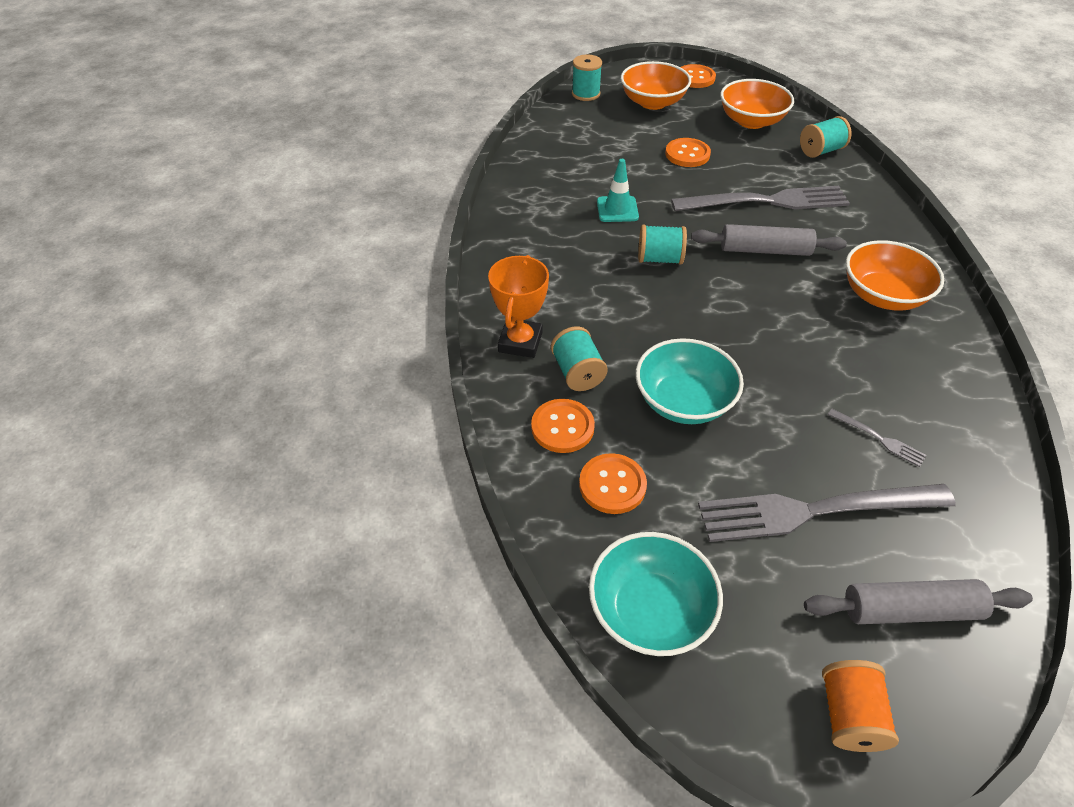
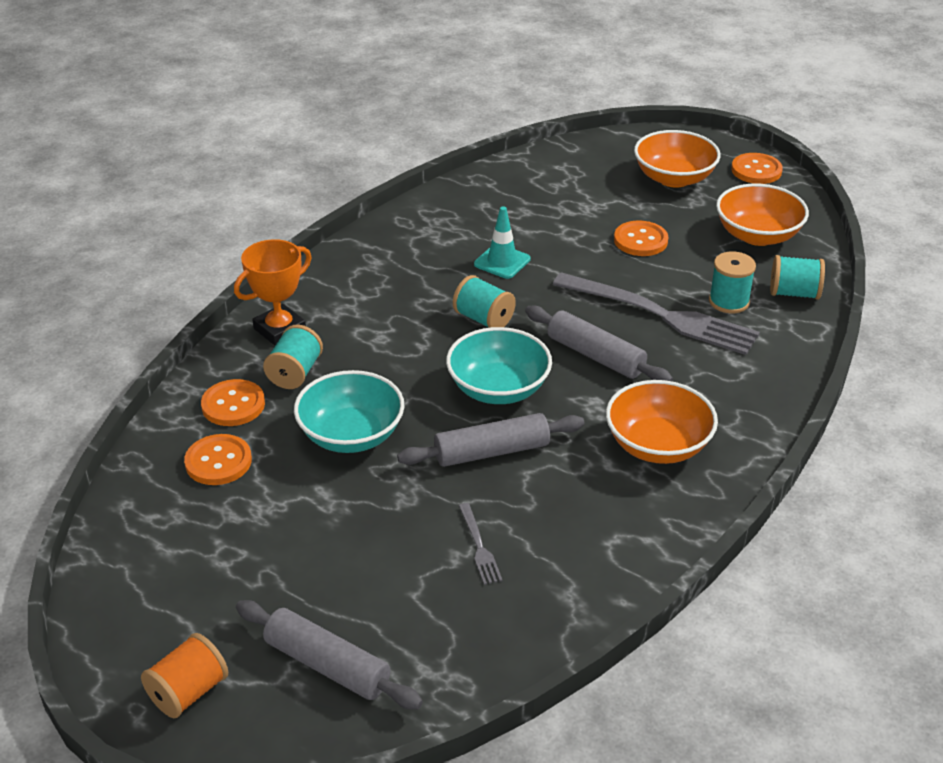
camera: 35 degrees right, 10 degrees down
(586, 94) = (614, 145): turquoise spool -> turquoise spool (729, 301)
(650, 610) = (139, 551): turquoise bowl -> turquoise bowl (498, 389)
(792, 358) = (491, 451): none -> grey rolling pin
(814, 510) = (348, 563): grey fork -> none

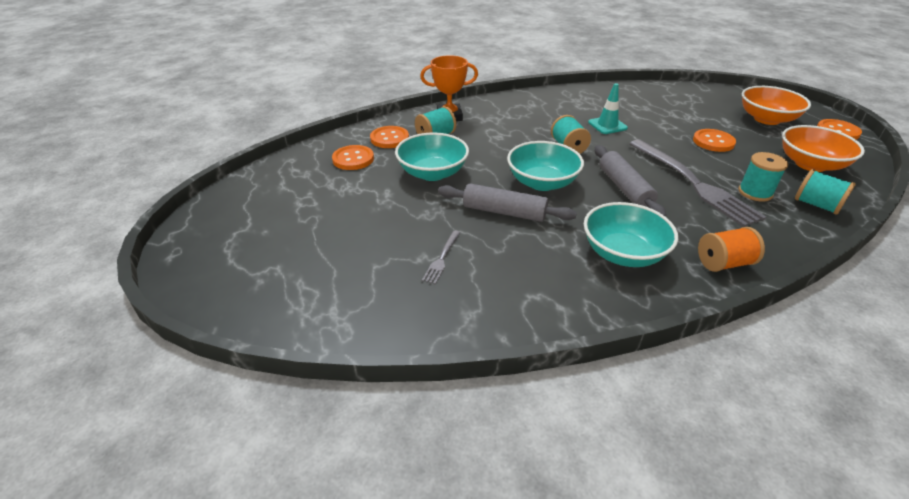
camera: 35 degrees right, 0 degrees up
(188, 692) = (207, 256): orange spool -> orange spool (723, 263)
(327, 665) = (285, 279): grey rolling pin -> none
(657, 445) = (623, 253): orange bowl -> turquoise bowl

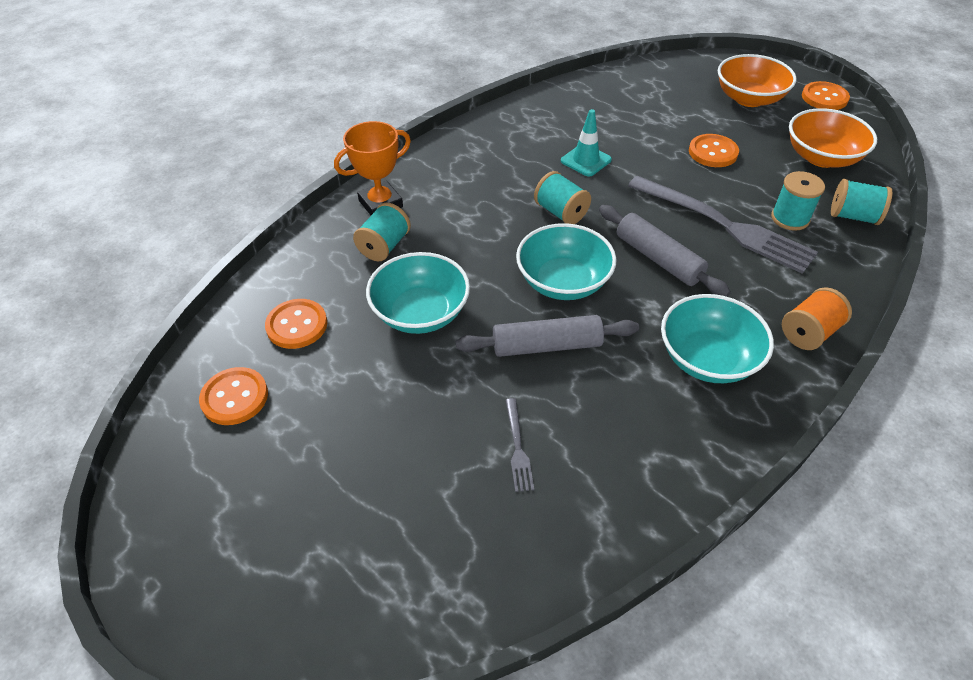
camera: 25 degrees left, 10 degrees up
(389, 138) = (324, 271): orange button -> orange button (235, 397)

